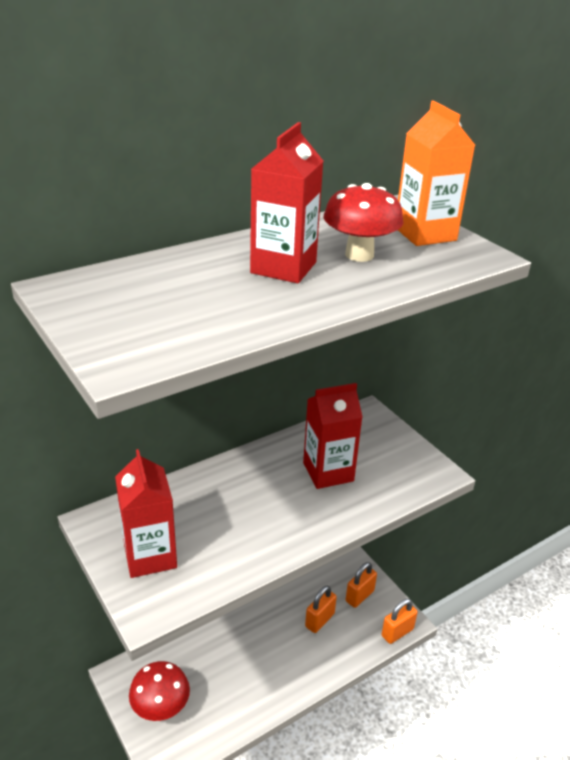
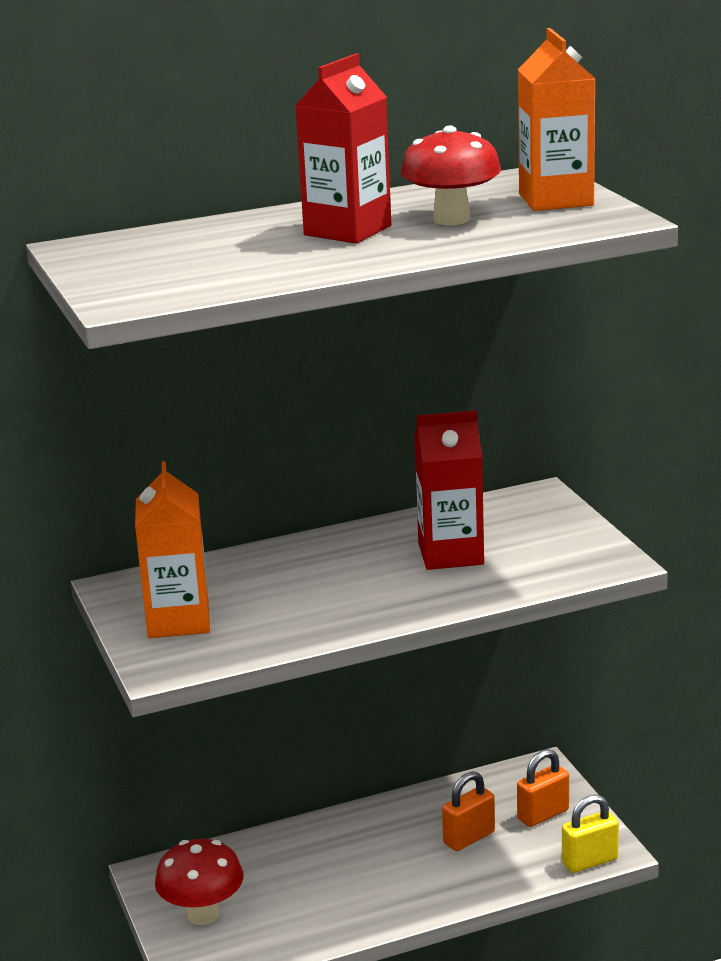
camera: 15 degrees right, 10 degrees down
(150, 556) = (178, 621): red carton -> orange carton
(397, 632) = (589, 861): orange padlock -> yellow padlock

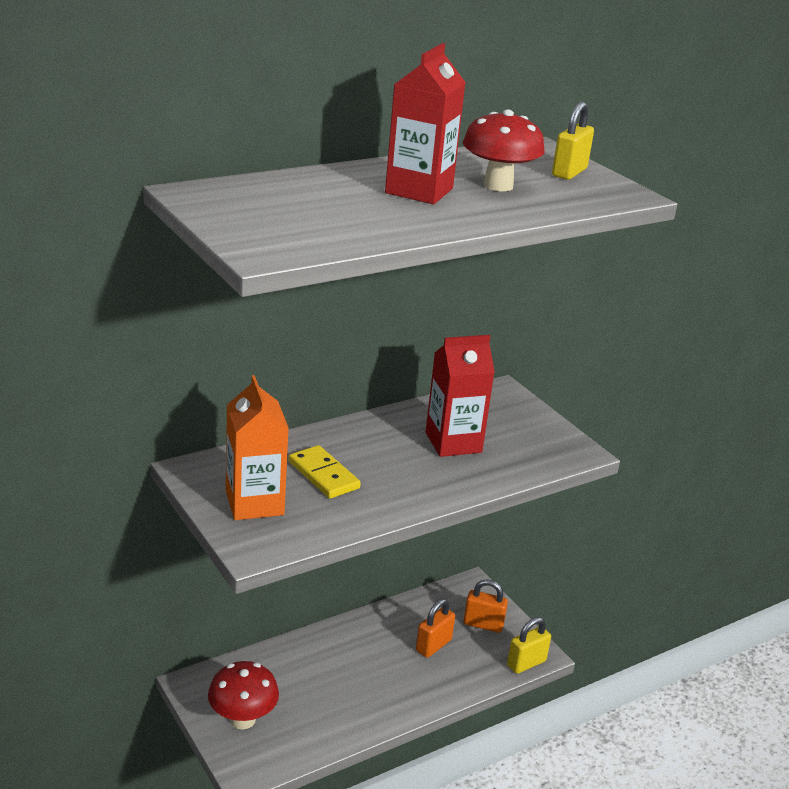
camera: 15 degrees left, 5 degrees up
(272, 591) = (323, 475): none -> yellow domino
(543, 815) = (483, 624): orange padlock -> orange padlock turned 60 degrees clockwise
(556, 200) = (569, 172): orange carton -> yellow padlock

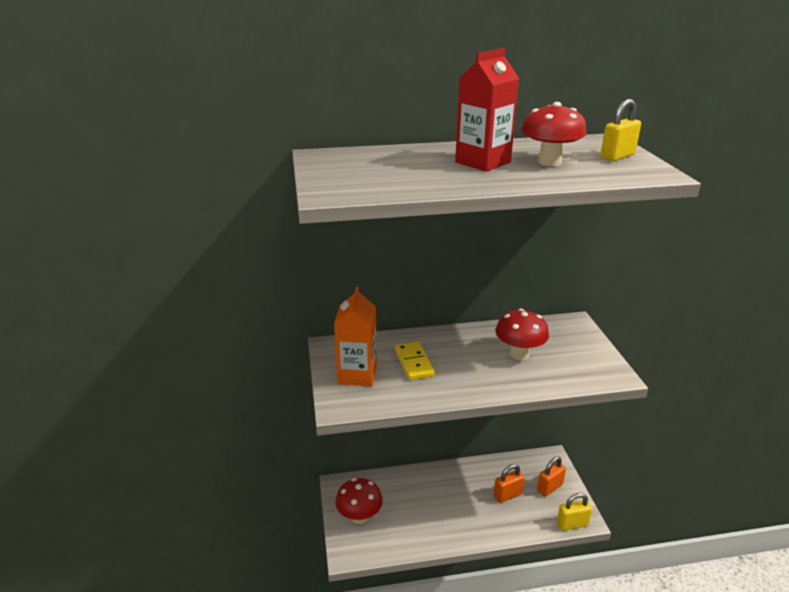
camera: 25 degrees right, 0 degrees up
(453, 442) = (519, 354): red carton -> red mushroom
(483, 624) = (549, 488): orange padlock -> orange padlock turned 75 degrees counterclockwise

